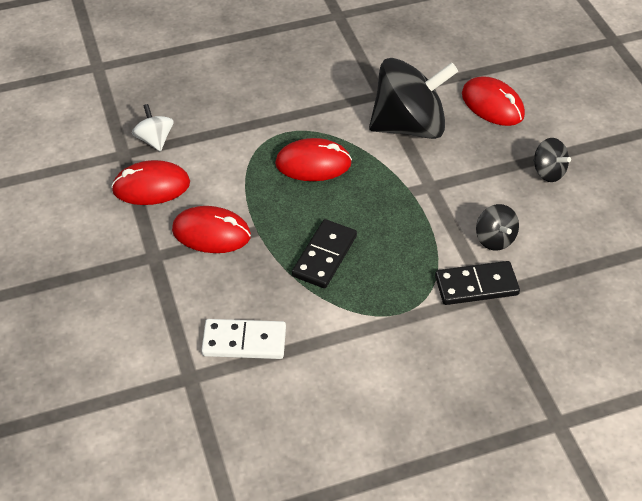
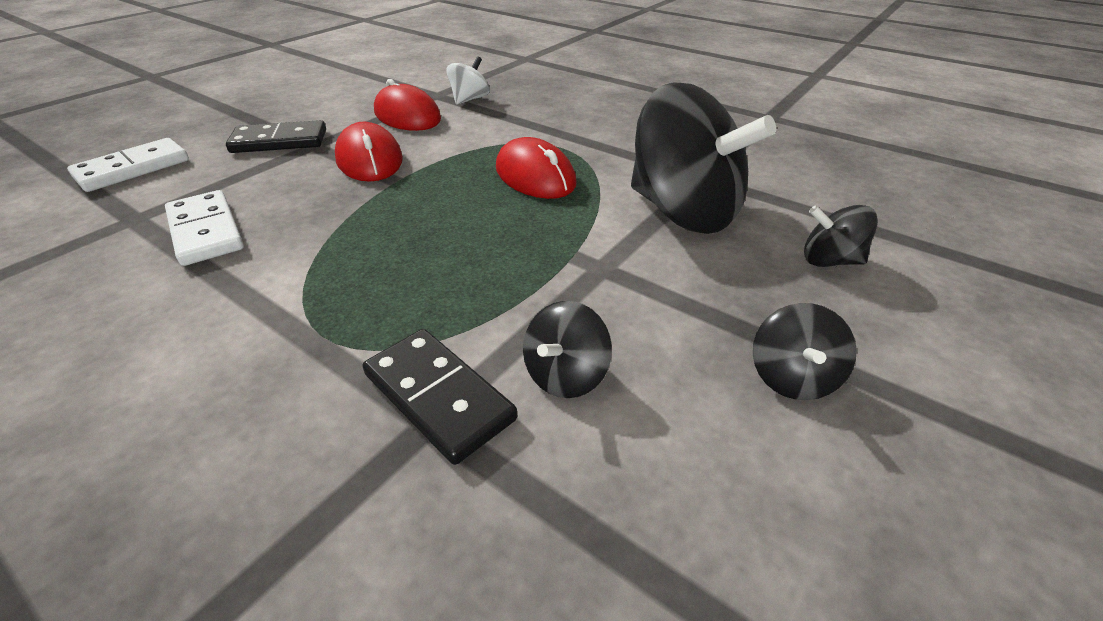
camera: 55 degrees right, 10 degrees down
(97, 370) = (133, 168): none -> white domino
(324, 256) = (390, 234): black domino -> black domino (279, 141)
(492, 105) = (829, 261): red mouse -> black spinning top

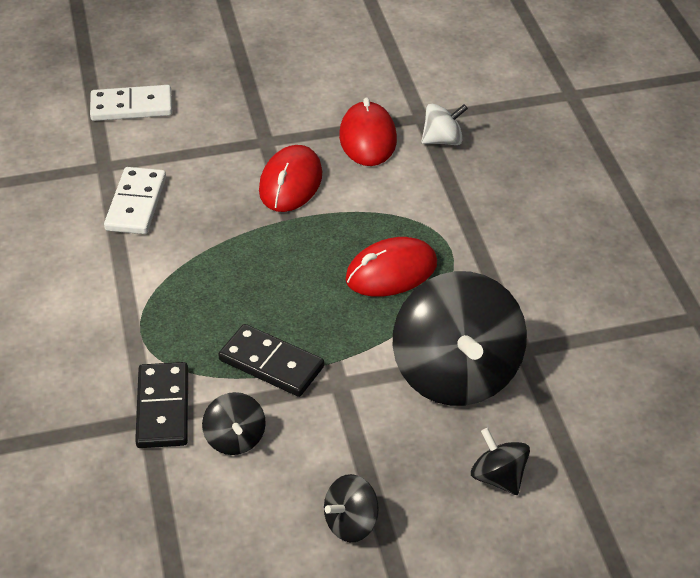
camera: 40 degrees right, 5 degrees up
(279, 141) = (245, 123): black domino -> black domino (271, 363)
(535, 176) = (391, 271): red mouse -> red mouse turned 60 degrees clockwise
(565, 375) = (235, 439): black spinning top -> black spinning top turned 90 degrees counterclockwise

